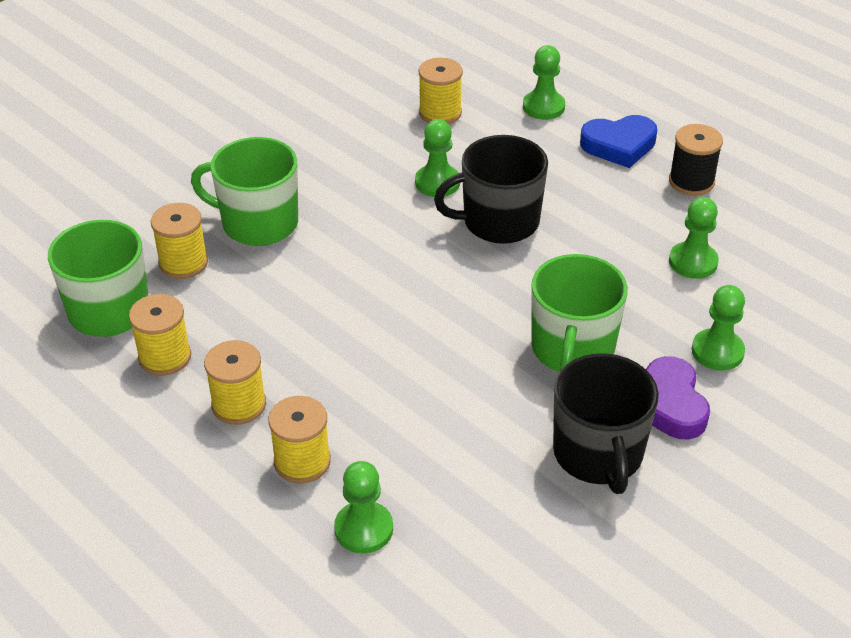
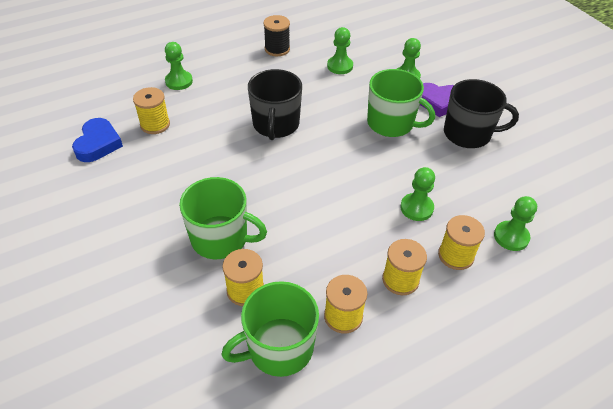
camera: 75 degrees left, 5 degrees up
(258, 223) = (221, 238): green mug -> green mug turned 105 degrees counterclockwise
(437, 183) = (225, 141): green pawn -> green pawn (416, 208)
(619, 145) = (232, 64): blue heart -> blue heart (98, 144)

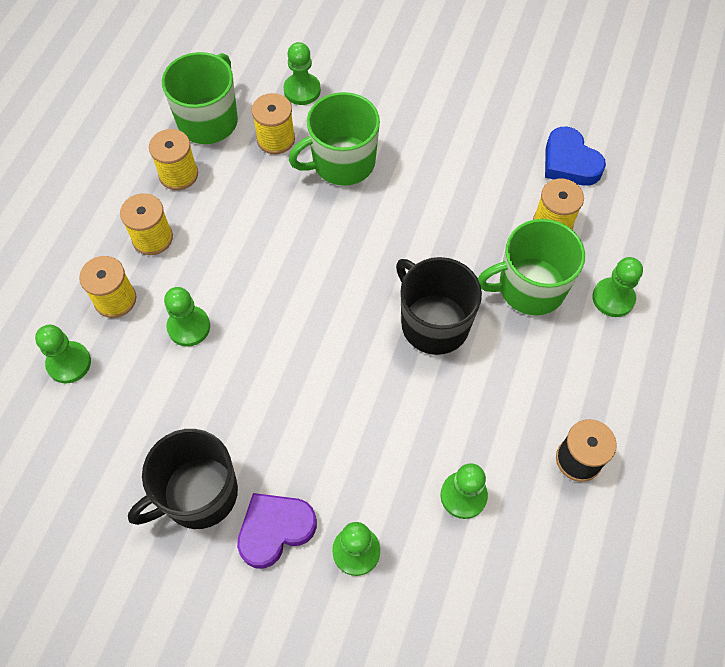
camera: 140 degrees right, 15 degrees up
(182, 317) = (302, 90): none -> green pawn
(391, 123) = (306, 434): green mug -> green mug (530, 287)

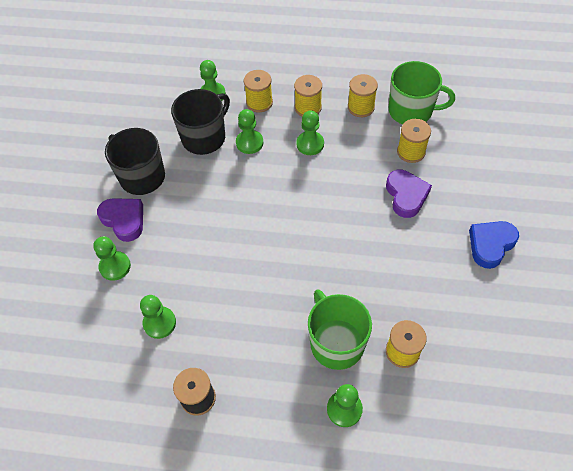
camera: 80 degrees right, 5 degrees down
(302, 90) = (461, 157): green pawn -> green pawn (310, 144)
(342, 162) = (406, 195): green mug -> purple heart
(433, 323) = (287, 280): black mug -> black mug (204, 137)
(569, 162) = (470, 357): blue heart -> blue heart (490, 245)

